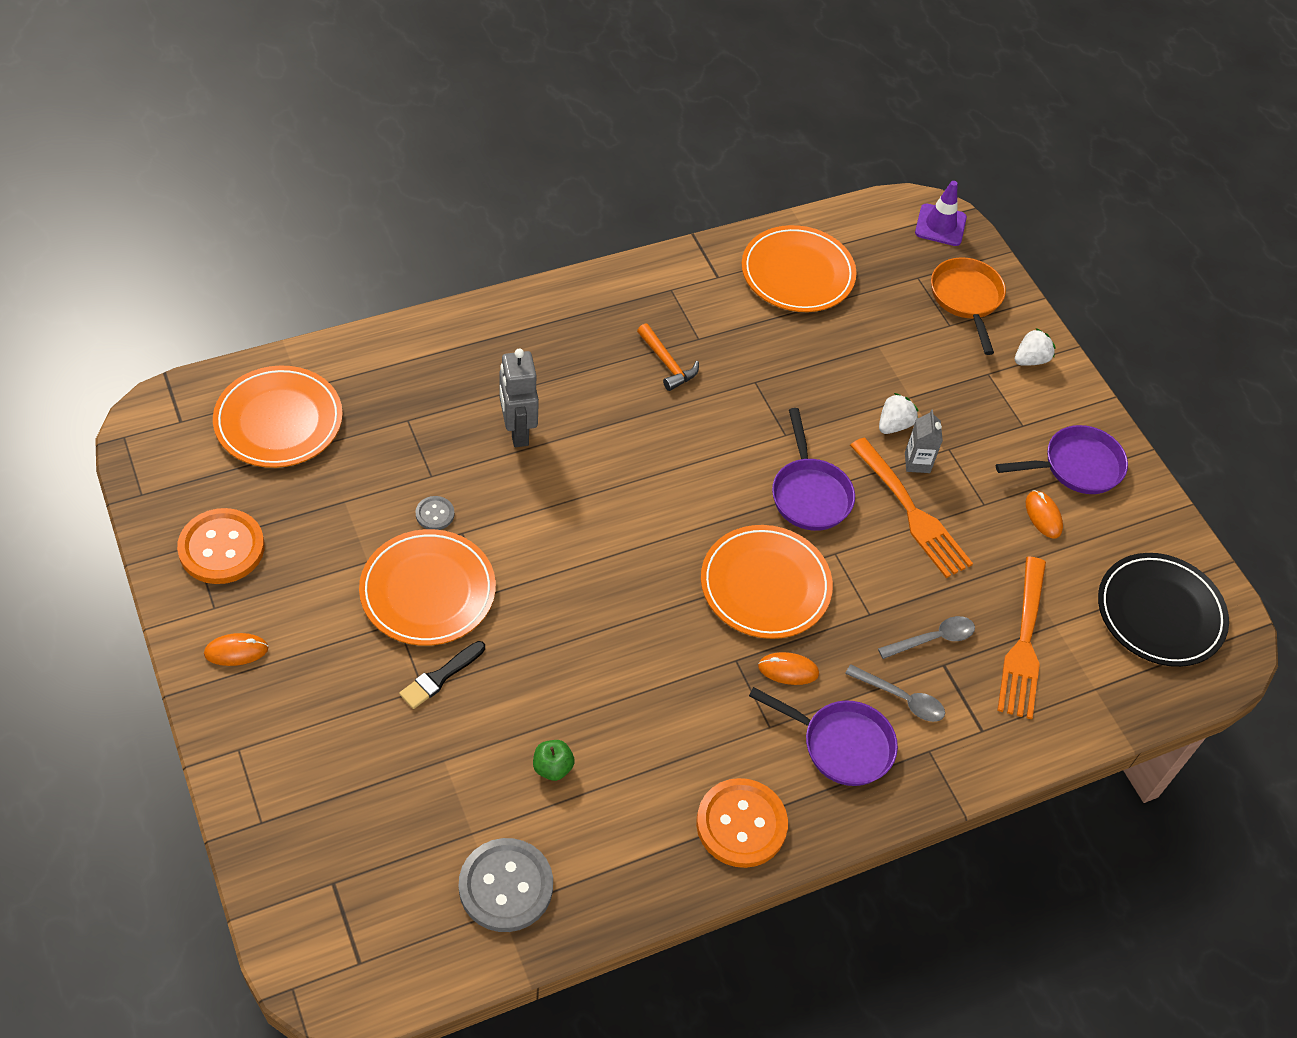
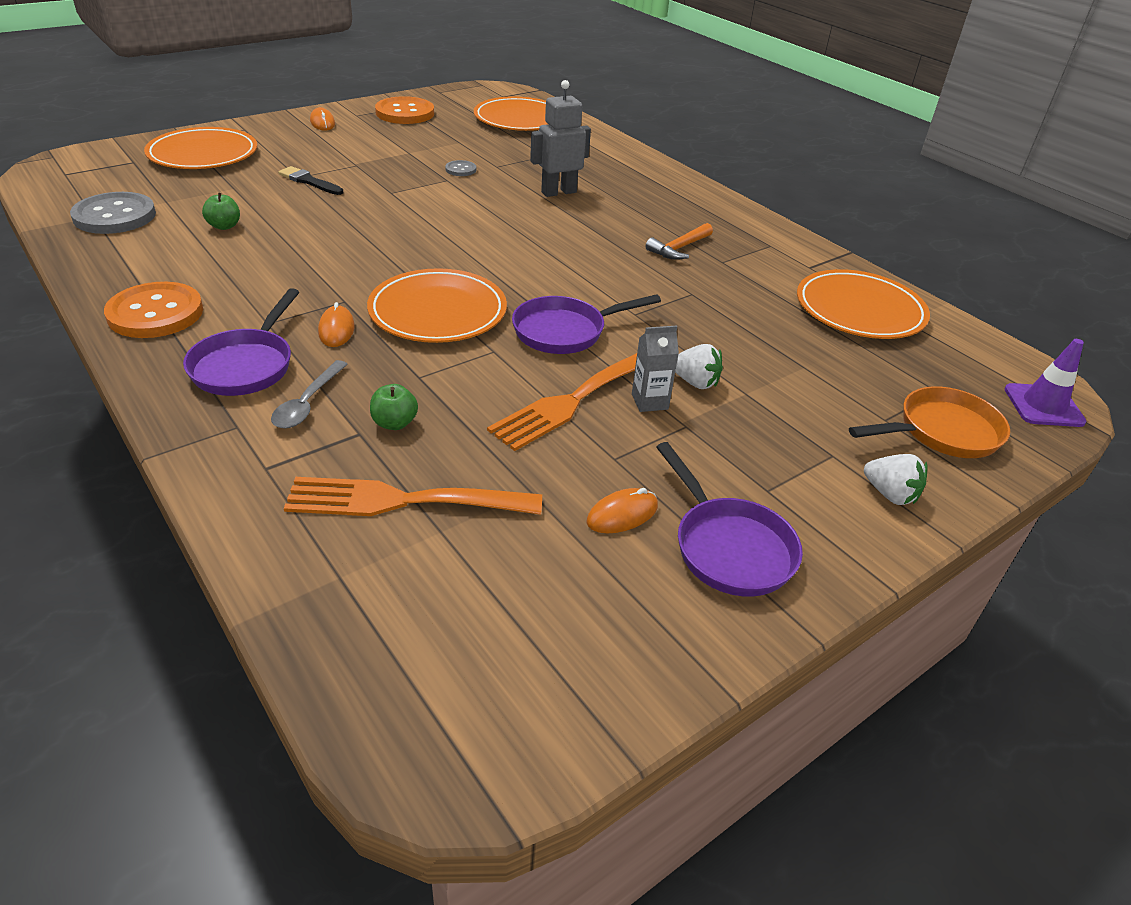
camera: 80 degrees right, 15 degrees down
(428, 591) = (387, 172): orange plate -> orange plate (203, 154)
(933, 639) = (394, 423): grey spoon -> green apple
(1160, 613) = (493, 655): black plate -> none

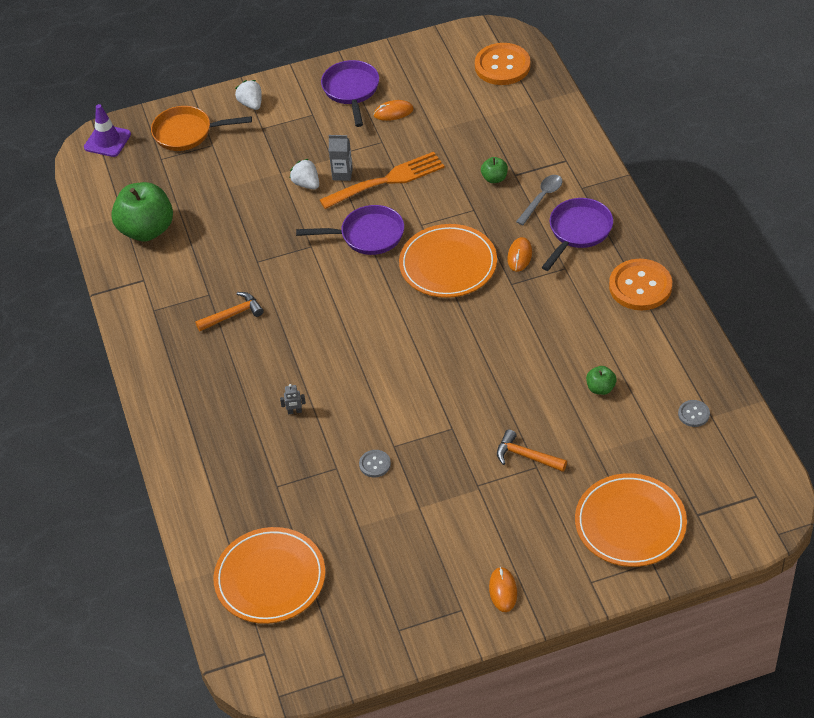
camera: 155 degrees left, 10 degrees up
(115, 216) = (693, 414): grey button -> grey button, size x0.47
(309, 181) = (526, 456): black brush -> orange hammer
(402, 501) = (499, 133): orange fork -> none
(405, 113) = (402, 609): orange button -> orange button (502, 66)
(558, 192) = (294, 411): grey robot -> grey robot, size x0.42
(859, 310) = (147, 230): orange plate -> green apple

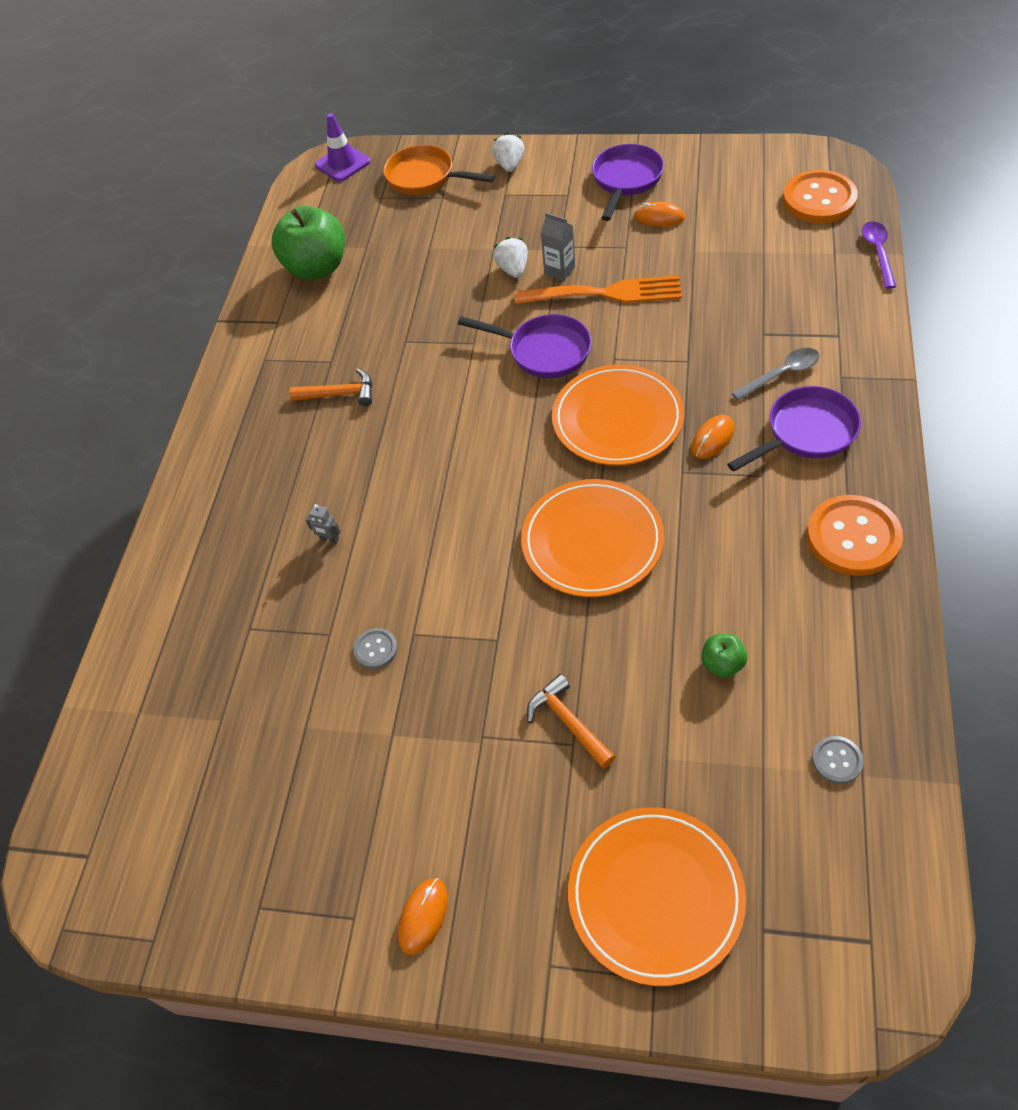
camera: 30 degrees right, 5 degrees up
(270, 578) = (161, 752): orange plate -> orange plate (592, 541)
(494, 178) = (735, 330): green apple -> none
(563, 94) = (878, 253): none -> purple spoon

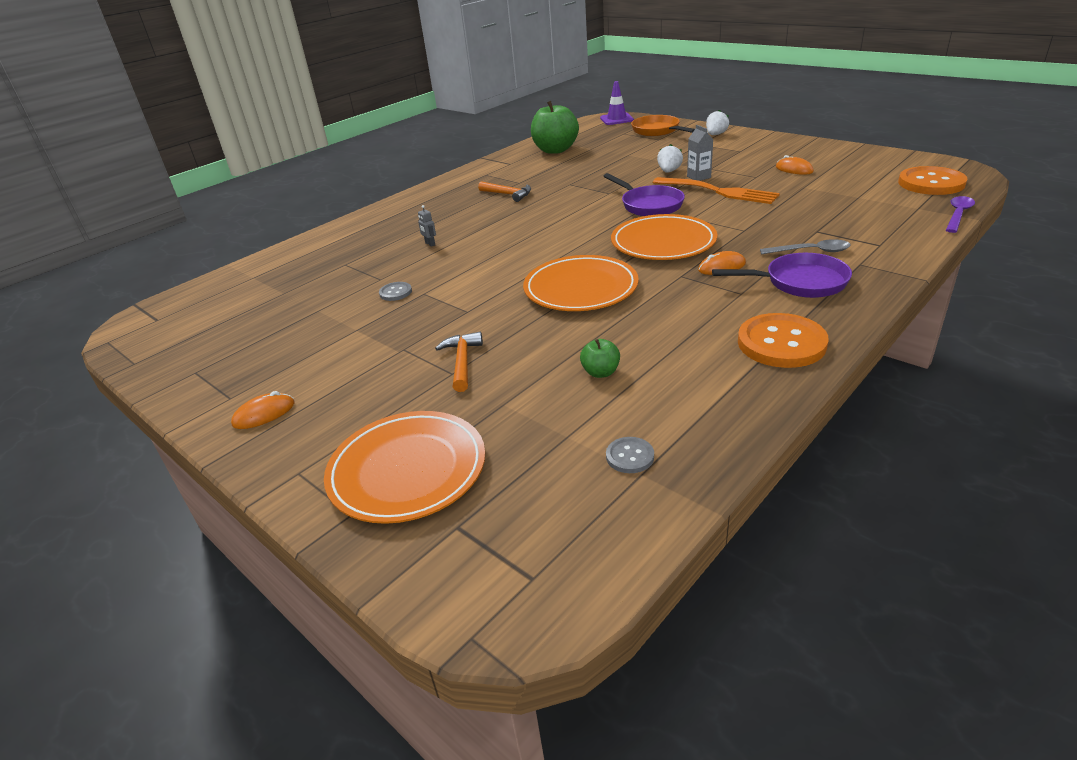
camera: 30 degrees right, 20 degrees down
(626, 180) = (787, 152): purple pan -> none

